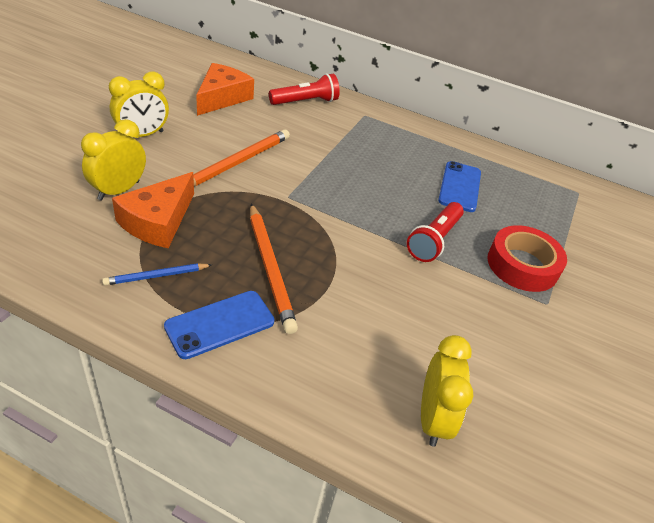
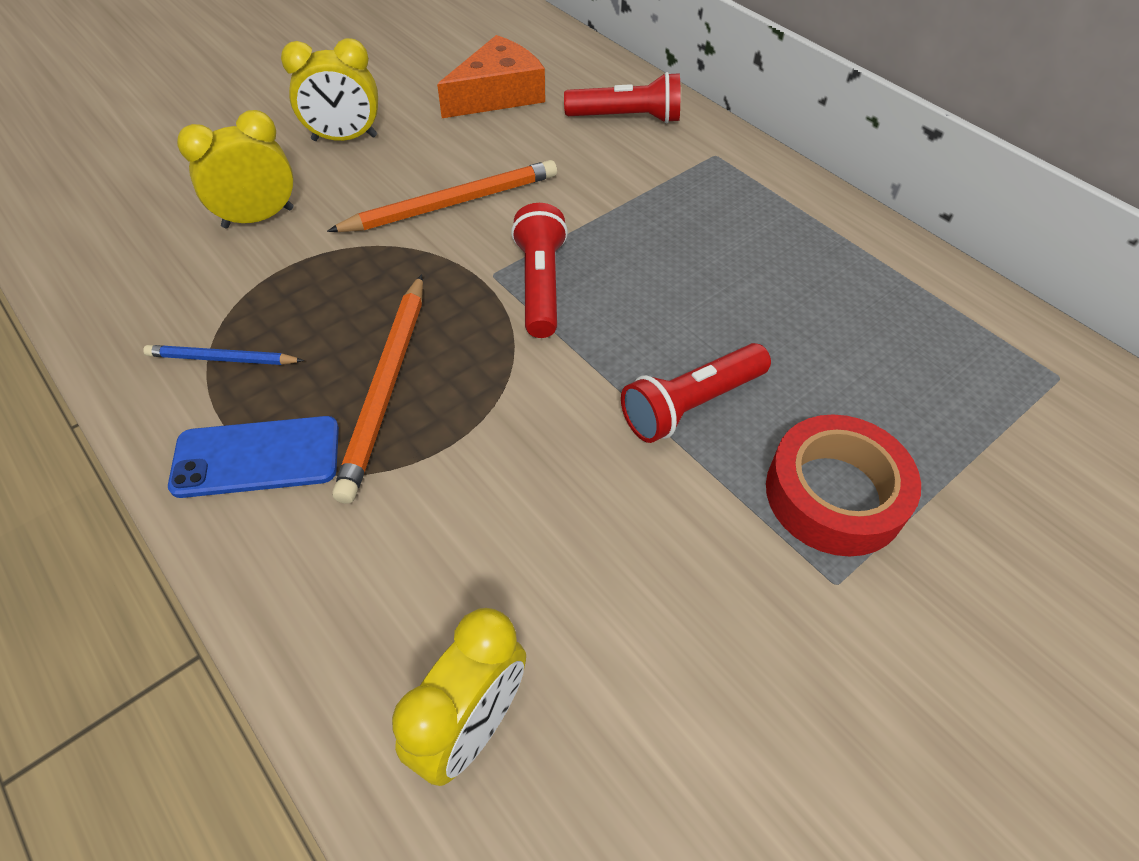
camera: 30 degrees right, 10 degrees up
(158, 221) = (279, 275): orange cheese -> none
(318, 197) = (540, 285): none -> red flashlight
(459, 187) = (808, 315): blue phone -> none

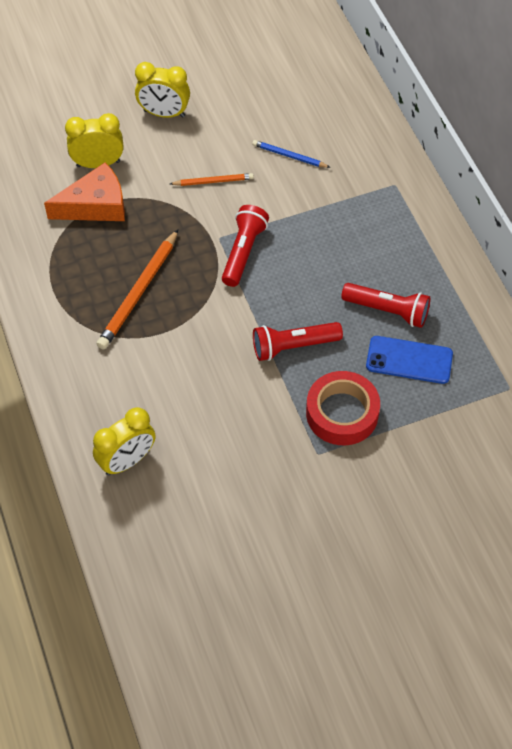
camera: 20 degrees right, 5 degrees up
(223, 359) = (60, 253): blue pencil -> blue pencil (289, 156)
(257, 457) = (65, 313): blue phone -> blue phone (409, 360)
(451, 203) = (213, 181): orange pencil -> orange pencil, size x0.56
(498, 94) = (274, 99): orange cheese -> orange cheese (95, 205)
(627, 118) = (351, 140): red flashlight -> red flashlight (388, 311)

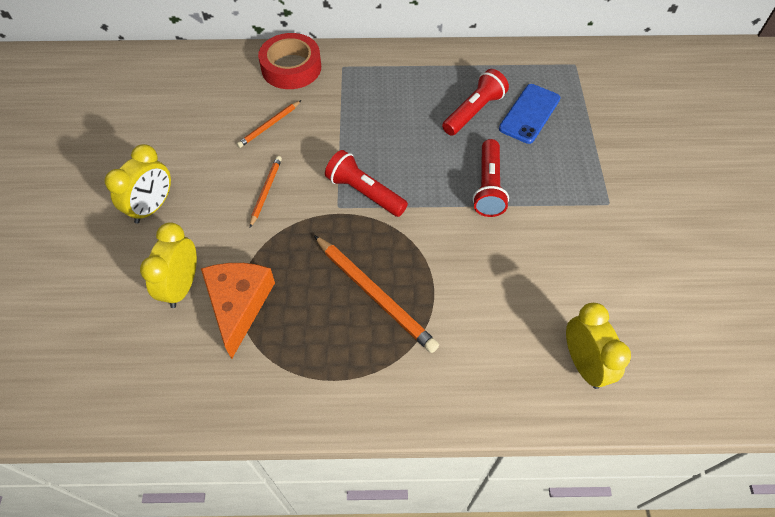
camera: 70 degrees left, 0 degrees up
(289, 156) = (269, 125): blue pencil -> orange pencil
(342, 413) = (571, 174): red tape -> red tape (291, 68)

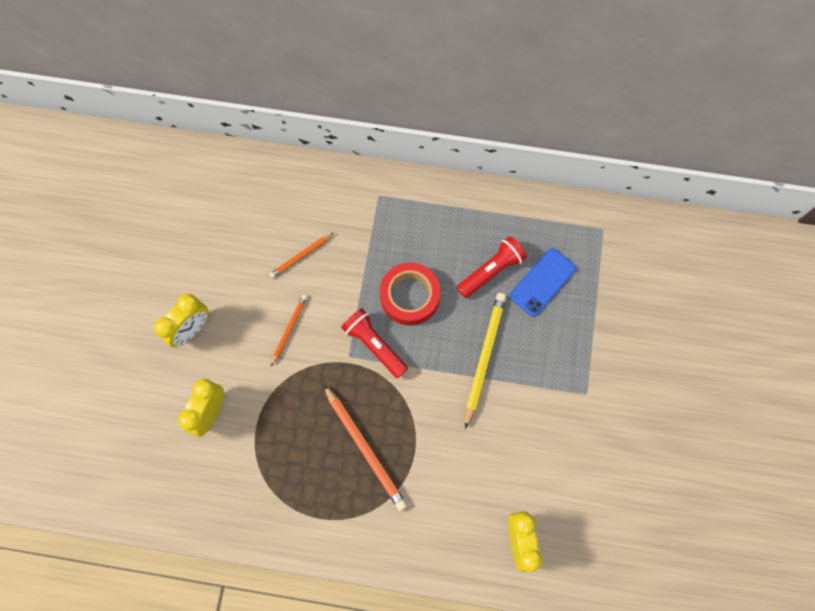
camera: 10 degrees right, 15 degrees up
(238, 304) = (254, 438): orange cheese -> none
(291, 68) = (330, 189): red tape -> red tape (410, 296)
(488, 187) = (484, 357): red flashlight -> yellow pencil

